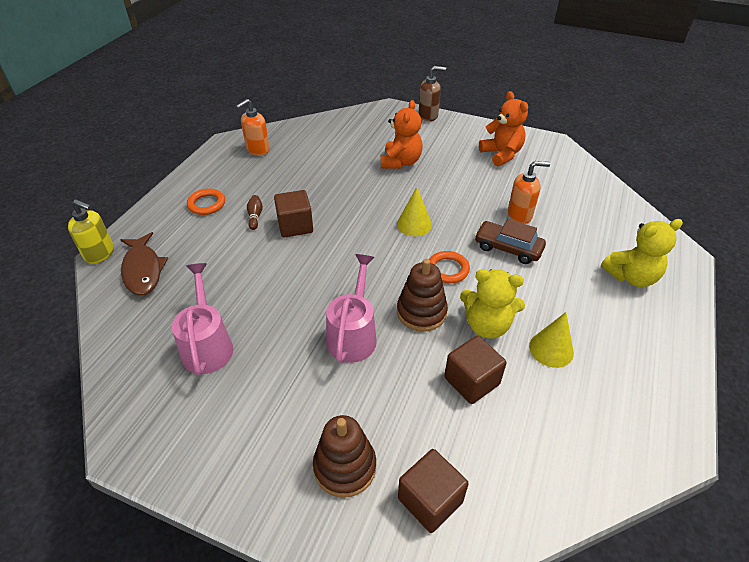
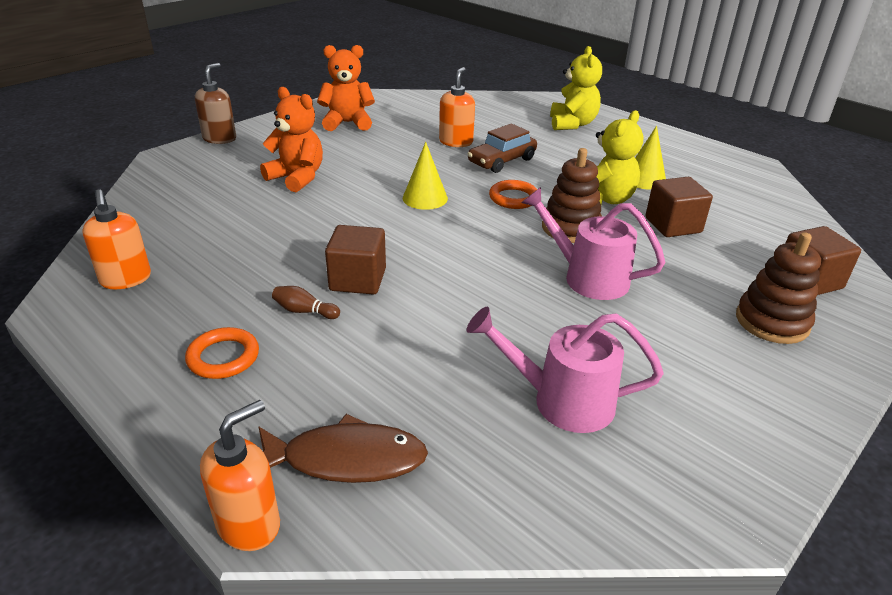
camera: 70 degrees left, 10 degrees down
(100, 253) = (249, 524): yellow soap dispenser -> orange soap dispenser

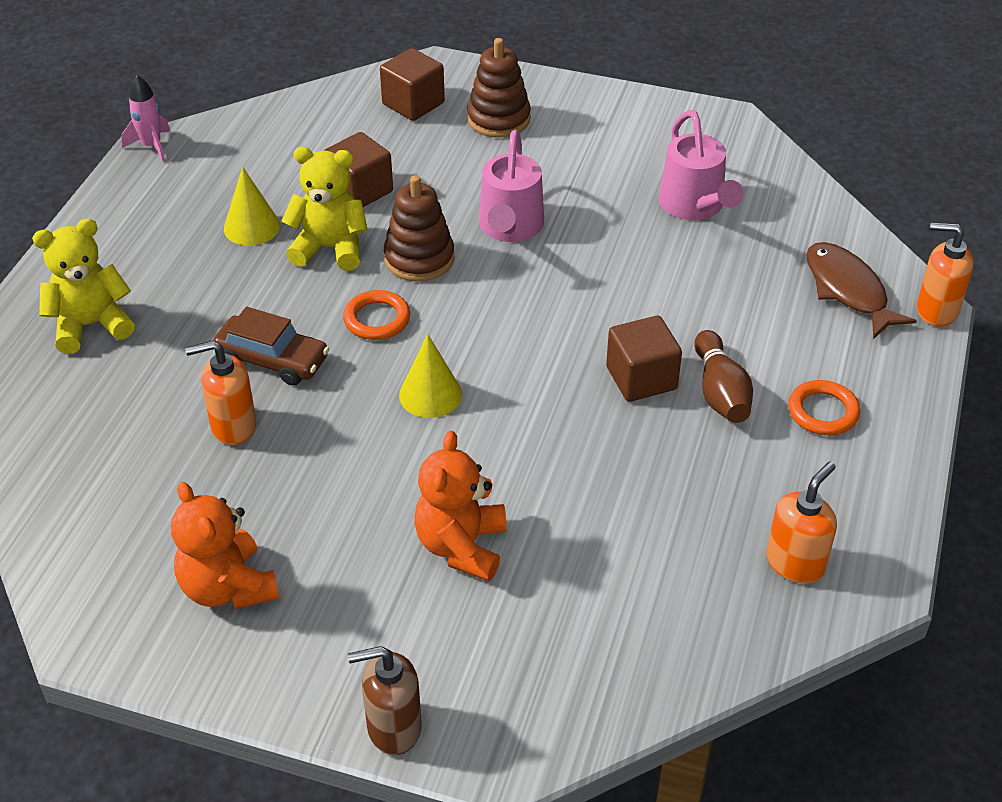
camera: 115 degrees left, 10 degrees up
(304, 311) = (720, 392): brown bowling pin -> brown bowling pin, size x1.71
(759, 165) = (152, 146): none -> pink rocket

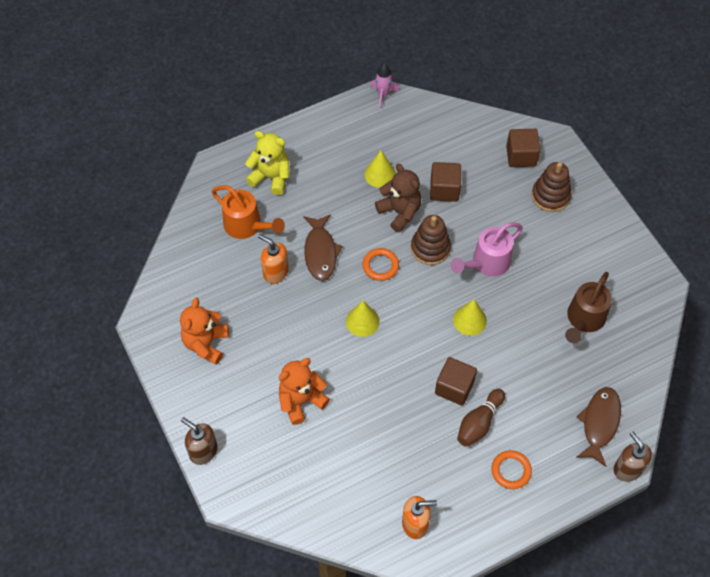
camera: 45 degrees right, 15 degrees up
(121, 402) = (247, 226): none -> orange watering can
(272, 360) = (320, 252): brown car -> brown fish
(330, 248) = (399, 212): yellow teddy bear -> brown teddy bear
(566, 297) = (469, 320): none -> yellow cone
(695, 207) = (584, 320): pink watering can -> brown watering can
(936, 310) = (627, 469): orange soap dispenser -> brown soap dispenser

